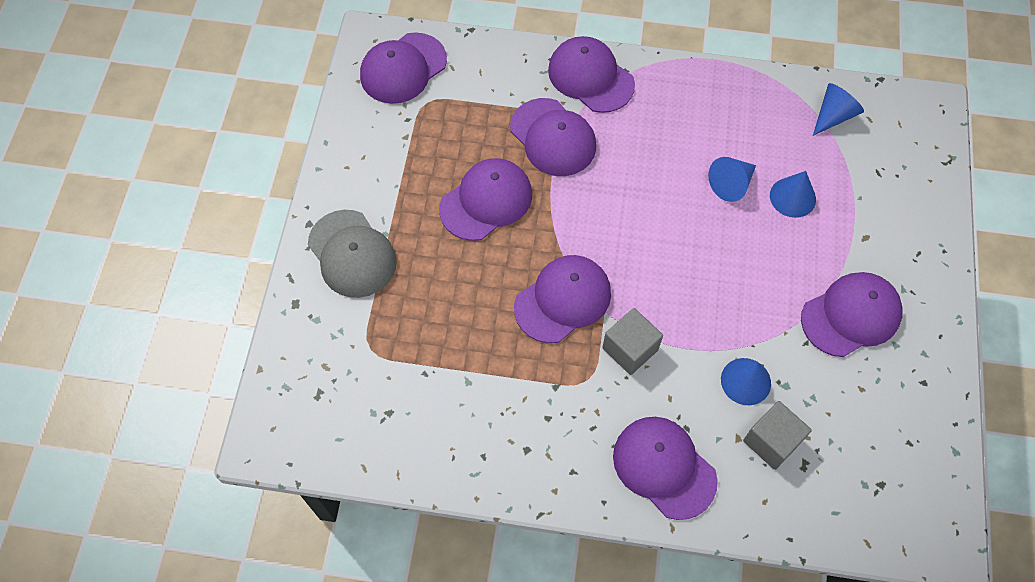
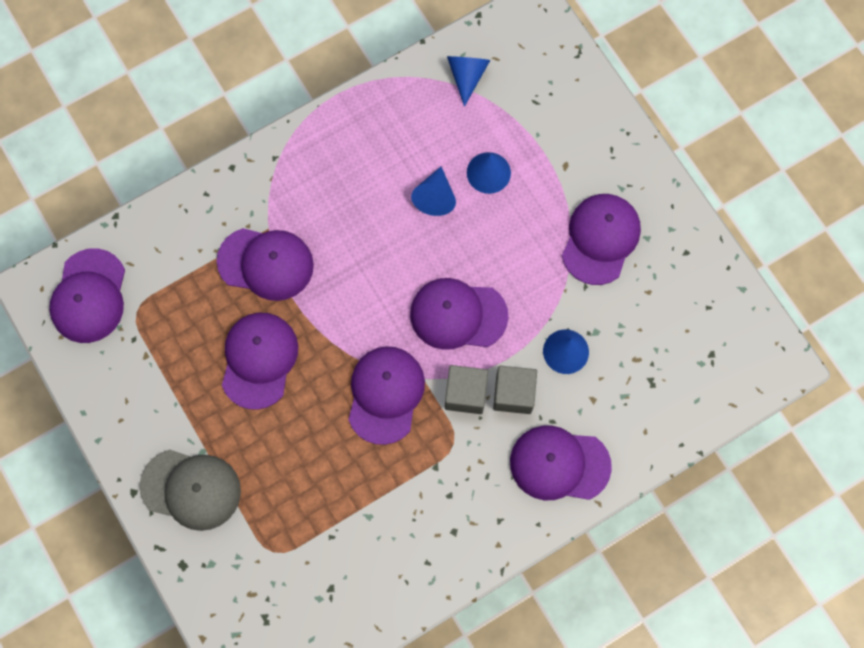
camera: 40 degrees left, 10 degrees up
(590, 77) = (252, 185): purple cap -> purple cap (458, 315)
(771, 441) = (617, 383): grey cube -> grey cube (513, 394)

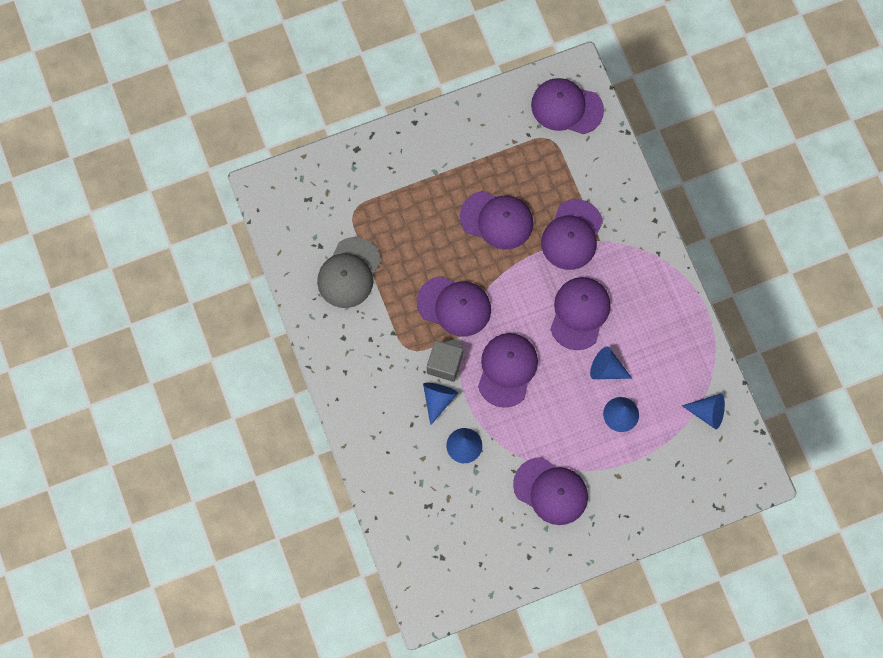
camera: 100 degrees right, 0 degrees up
(191, 489) = (409, 161): grey cap -> grey cap (349, 273)
(513, 394) = (438, 400): grey cube -> blue cone
(559, 464) = (378, 423): purple cap -> purple cap (579, 313)

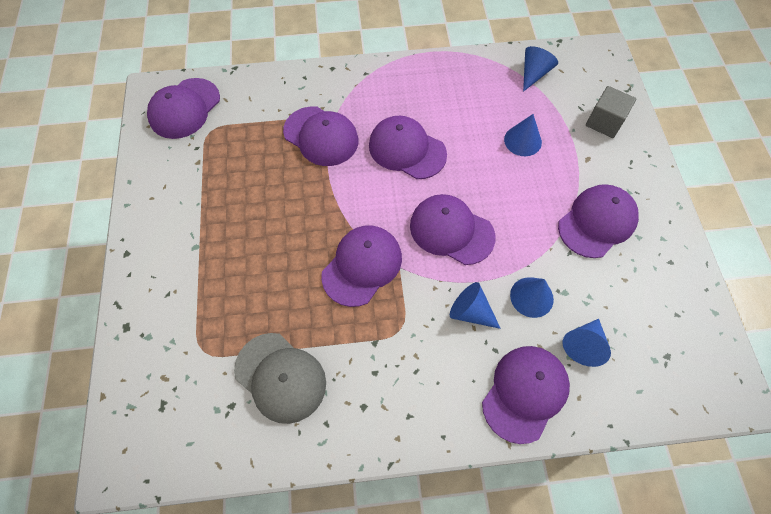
camera: 75 degrees left, 10 degrees down
(444, 364) = (429, 294): grey cube -> grey cube (604, 122)
(497, 220) = (277, 199): purple cap -> purple cap (525, 393)
(606, 369) = (472, 141): blue cone -> blue cone (583, 345)

